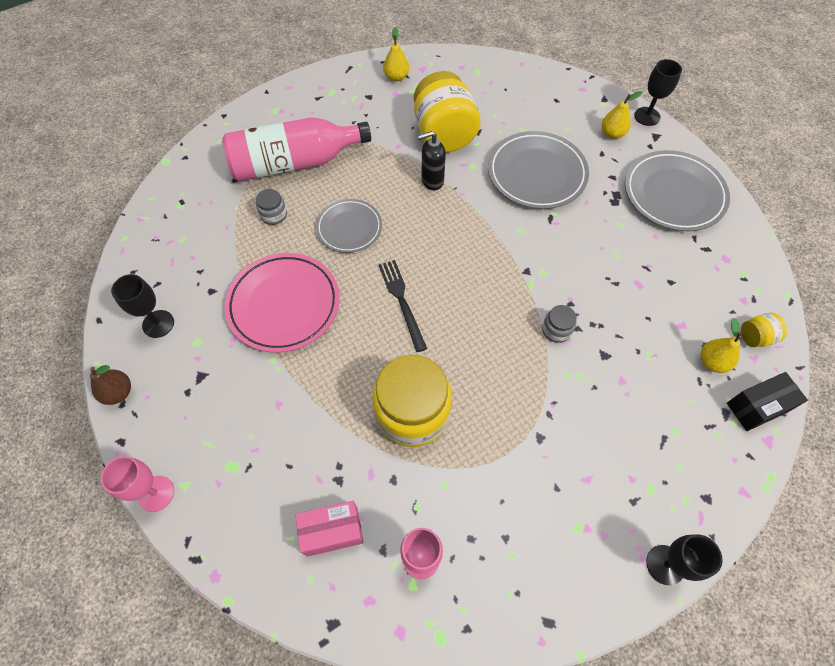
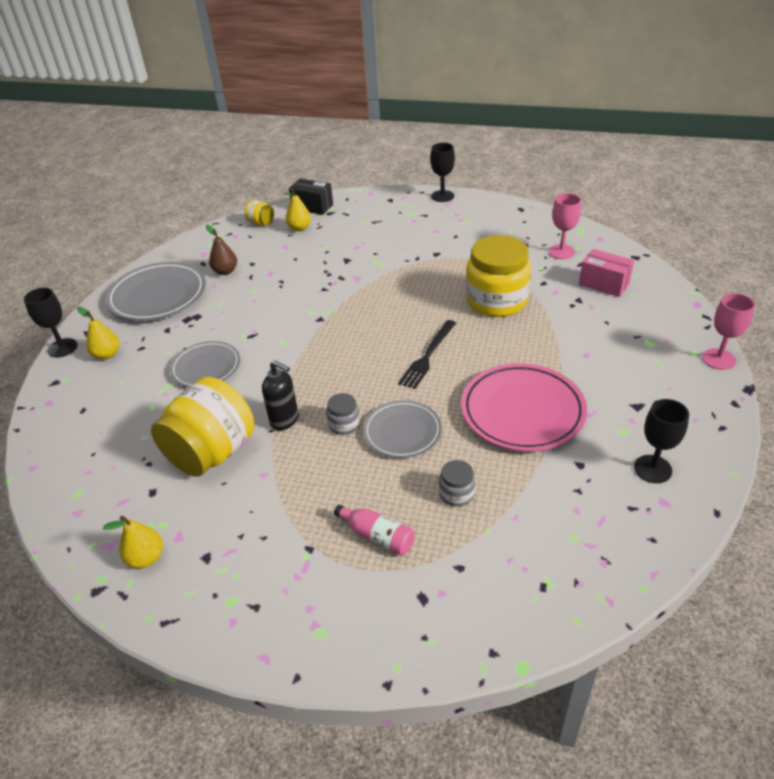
camera: 130 degrees left, 20 degrees down
(119, 392) = (721, 437): brown pear -> brown pear (225, 271)
(294, 163) = (377, 536): pink bottle -> pink bottle, size x0.42
(536, 174) = (206, 367): grey plate -> grey plate, size x0.63
(556, 330) = (354, 283): grey jar -> grey jar (344, 424)

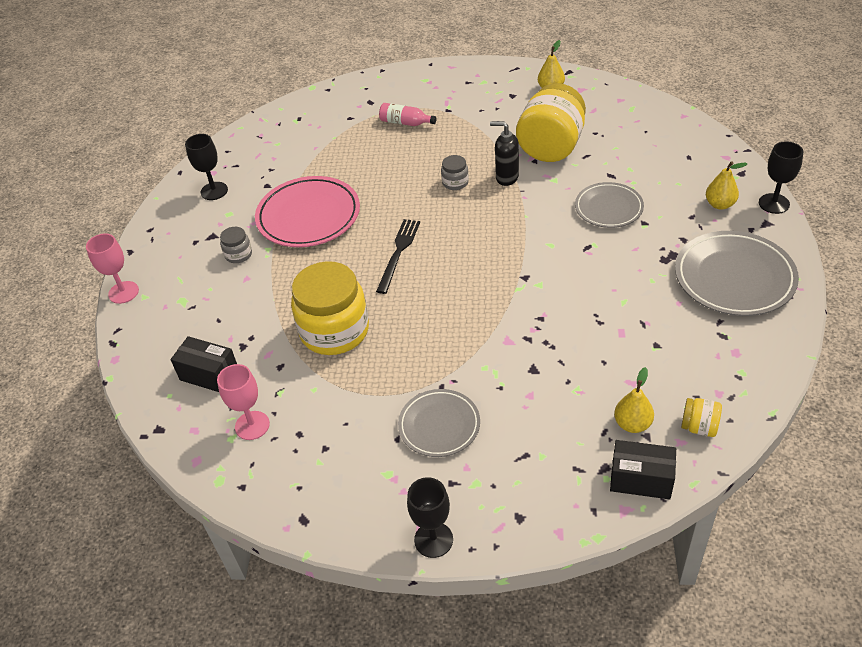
camera: 170 degrees right, 5 degrees up
(225, 271) = (681, 326): brown pear -> none
(402, 432) = (405, 185): grey plate -> grey plate (439, 425)
(456, 494) = (356, 153): grey jar -> grey jar (238, 254)
(604, 284) = (209, 375): pink box -> black box

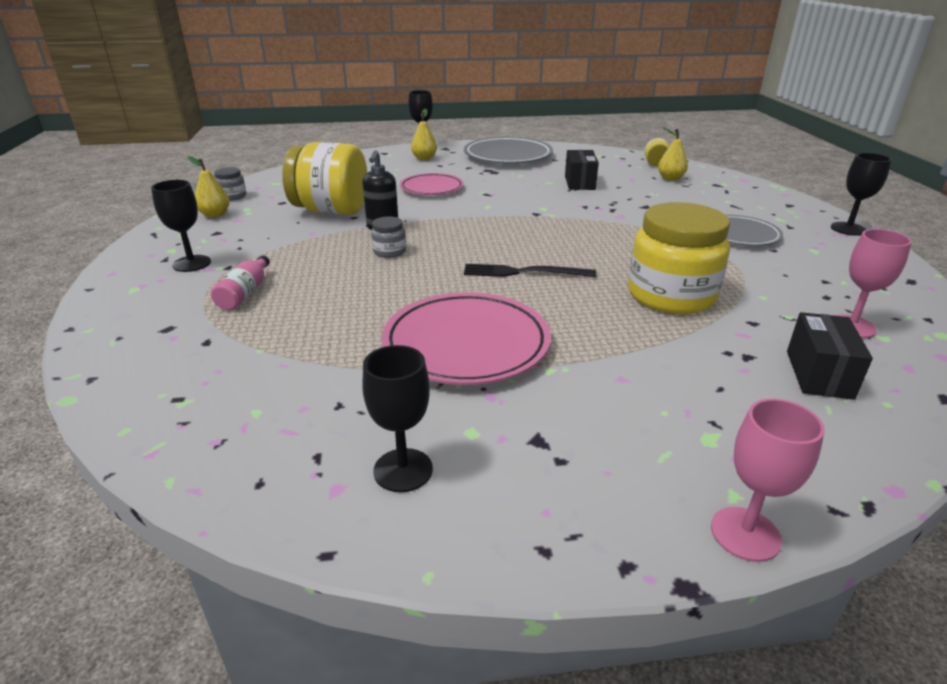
camera: 105 degrees left, 15 degrees down
(238, 254) = (574, 397): grey jar -> grey jar (232, 196)
(457, 94) = (192, 263): none -> black goblet
(608, 208) = (431, 188): grey plate -> pink plate
(641, 479) = (715, 176): black box -> black box (579, 183)

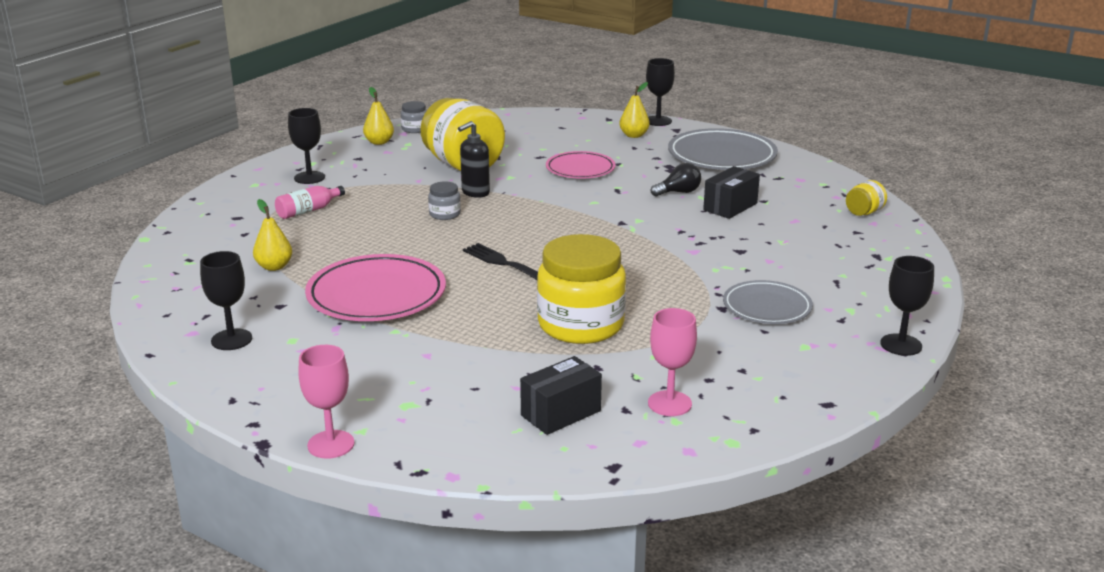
camera: 40 degrees right, 5 degrees down
(529, 183) = (678, 192): none -> black light bulb
(670, 178) = (839, 233): yellow pear -> yellow pear (274, 267)

